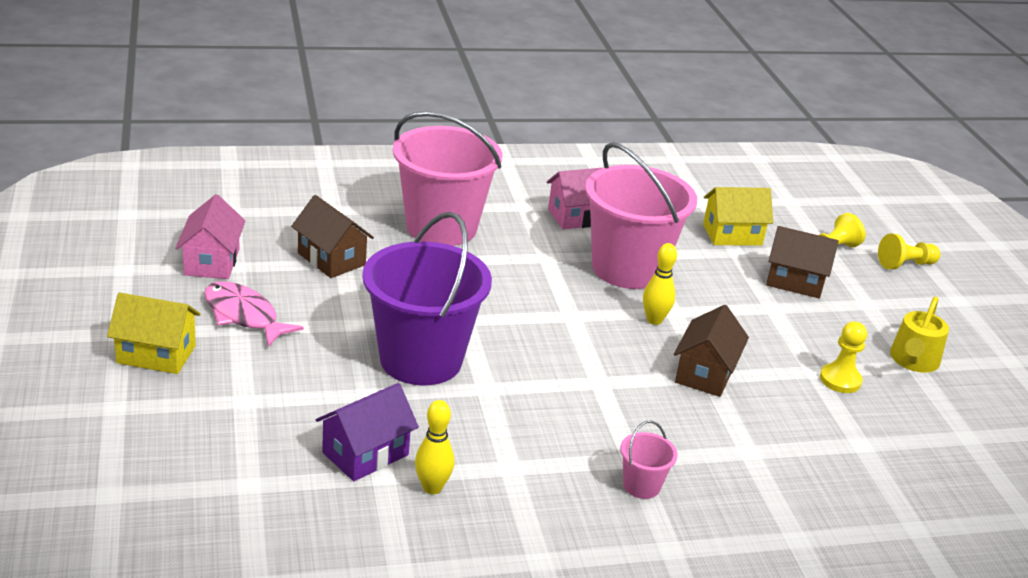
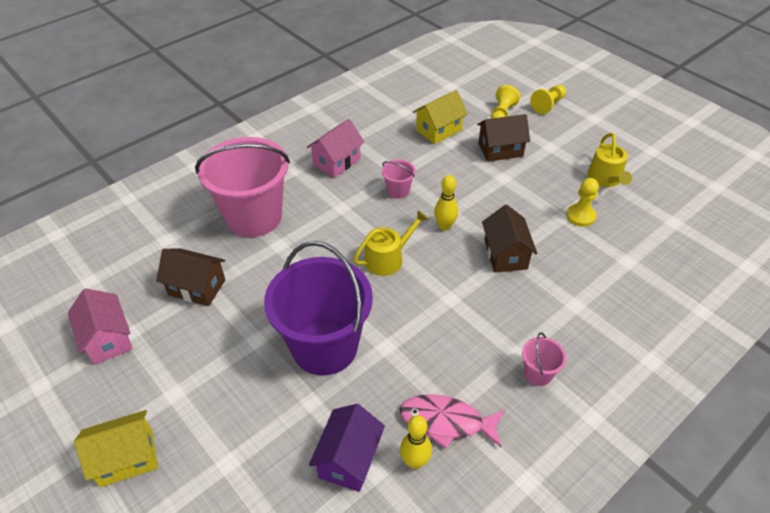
camera: 25 degrees left, 15 degrees up
(243, 315) = (169, 379): pink fish -> pink fish (446, 422)
(559, 320) = (388, 258): none -> yellow watering can
(627, 269) = (398, 191): pink bucket -> pink bucket, size x0.41

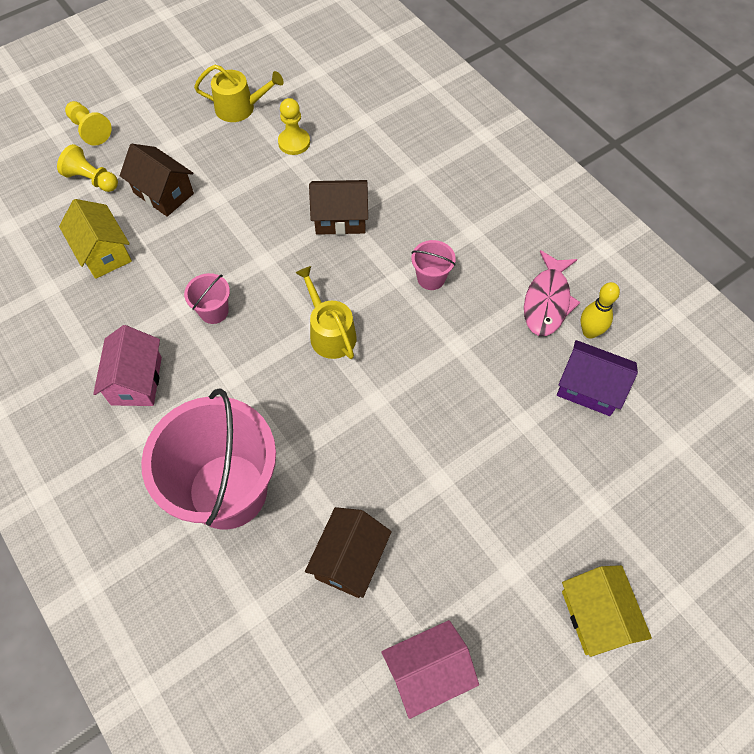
camera: 85 degrees left, 15 degrees up
(324, 347) = (454, 406): purple bucket -> none
(337, 162) = (136, 381): pink house -> pink house turned 45 degrees clockwise
(445, 226) = (286, 269): yellow bowling pin -> none
(500, 150) = (163, 193): brown house -> brown house turned 45 degrees counterclockwise
(538, 374) = (495, 220): pink bucket -> pink bucket (431, 278)

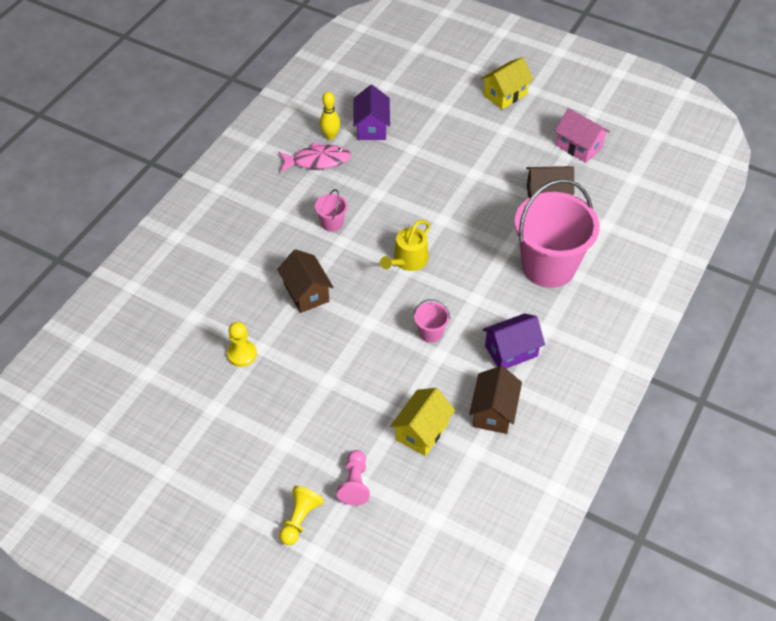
camera: 115 degrees left, 10 degrees down
(92, 179) = (355, 483): yellow pawn -> pink pawn
(136, 381) = (511, 351): pink house -> purple house
(163, 193) = (342, 421): brown house -> brown house (493, 411)
(240, 108) = (218, 412): yellow watering can -> none

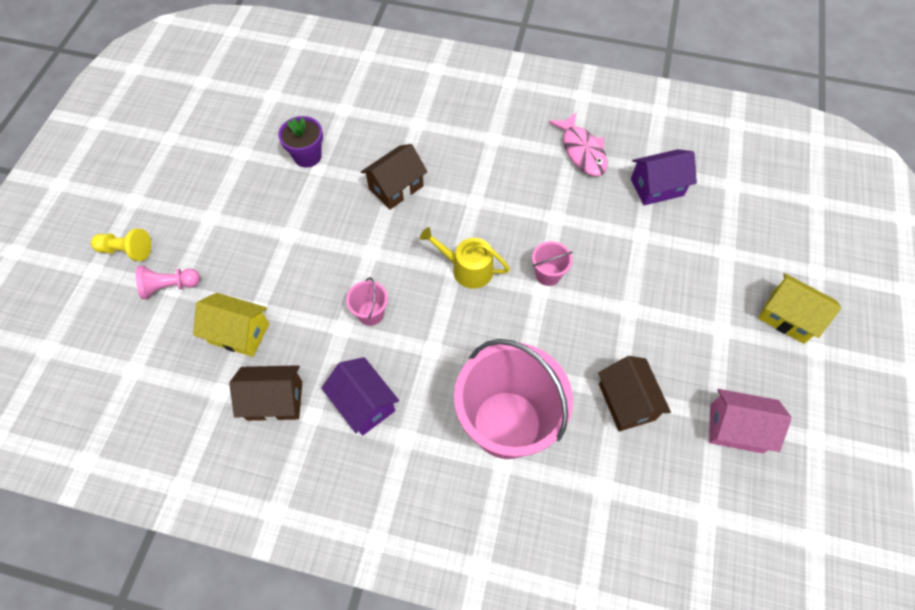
camera: 75 degrees right, 10 degrees up
(242, 354) = (307, 156): yellow pawn -> purple flower pot
(330, 136) = (624, 153): yellow bowling pin -> none
(332, 223) = (497, 186): pink bucket -> pink bucket (548, 274)
(579, 146) = (736, 428): pink house -> pink house turned 75 degrees clockwise

